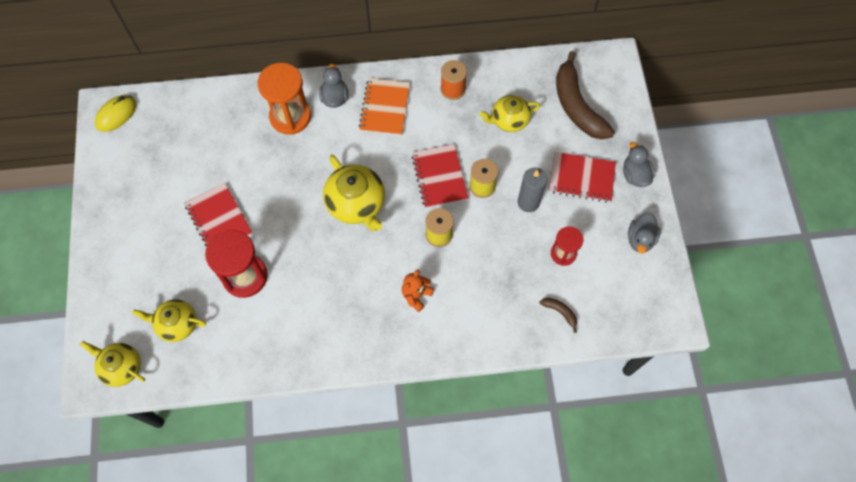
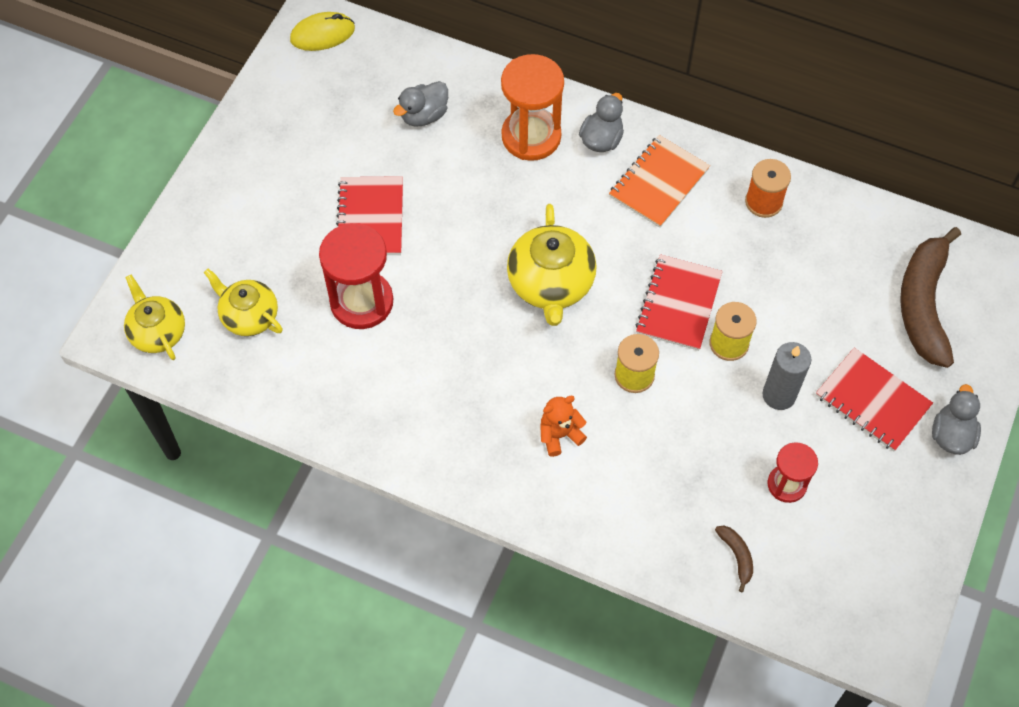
camera: 30 degrees right, 5 degrees down
(509, 120) = (816, 277): yellow teapot -> none
(640, 239) = (907, 521): grey duck -> grey duck (424, 115)

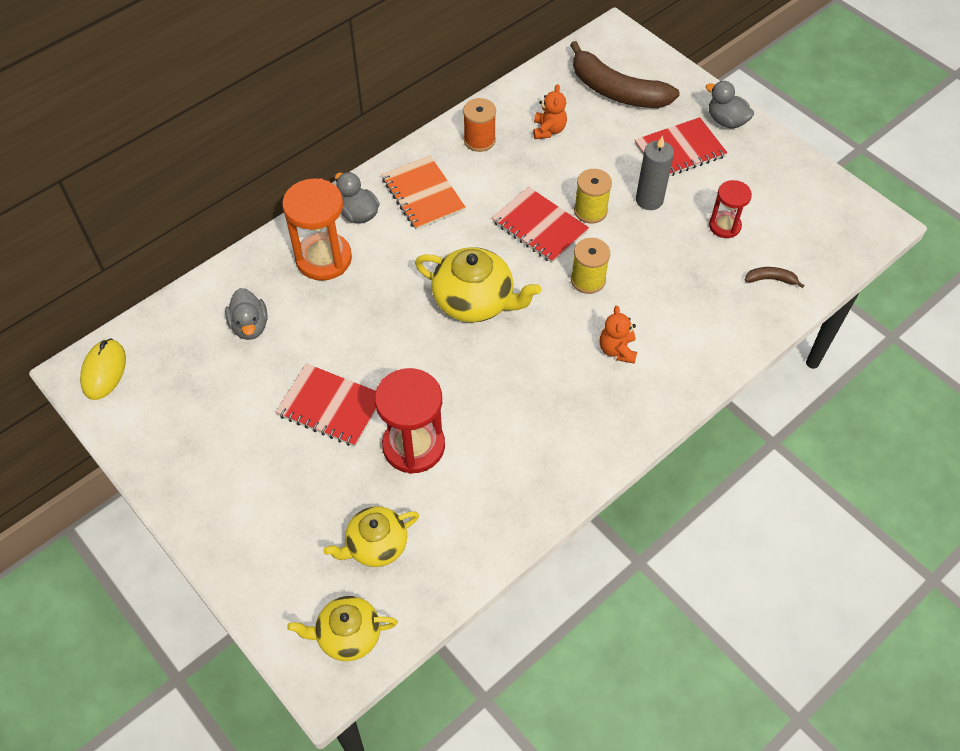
camera: 65 degrees left, 5 degrees down
(819, 260) = (548, 130): none -> orange teddy bear

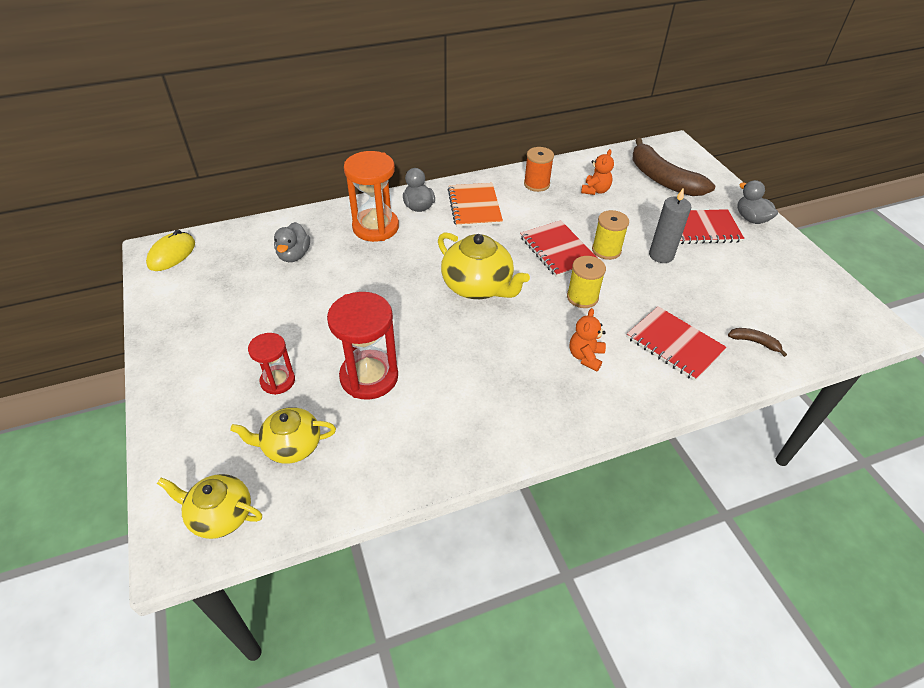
camera: 20 degrees right, 10 degrees down
(330, 406) = (319, 327): red notebook -> red notebook (674, 344)
(724, 226) = (723, 290): red hourglass -> red hourglass (278, 381)

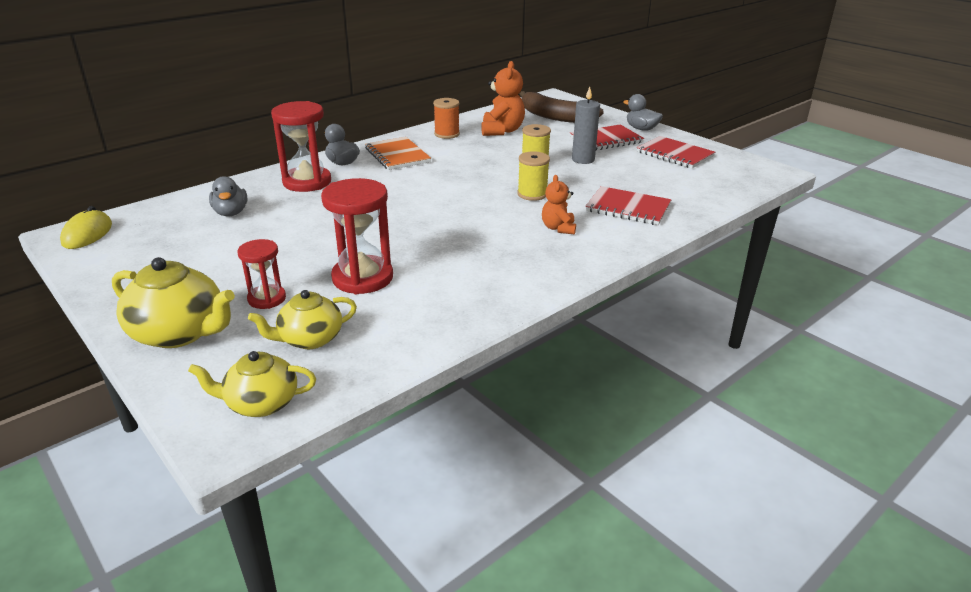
camera: 20 degrees left, 15 degrees down
(375, 227) = (307, 182): orange hourglass -> red hourglass
(478, 286) = (433, 203): yellow teapot -> yellow teapot (180, 333)
(558, 250) = (492, 170): red notebook -> red notebook (675, 154)
(595, 190) = (502, 131): orange teddy bear -> orange teddy bear, size x1.63
(754, 342) = (690, 195): brown banana -> none

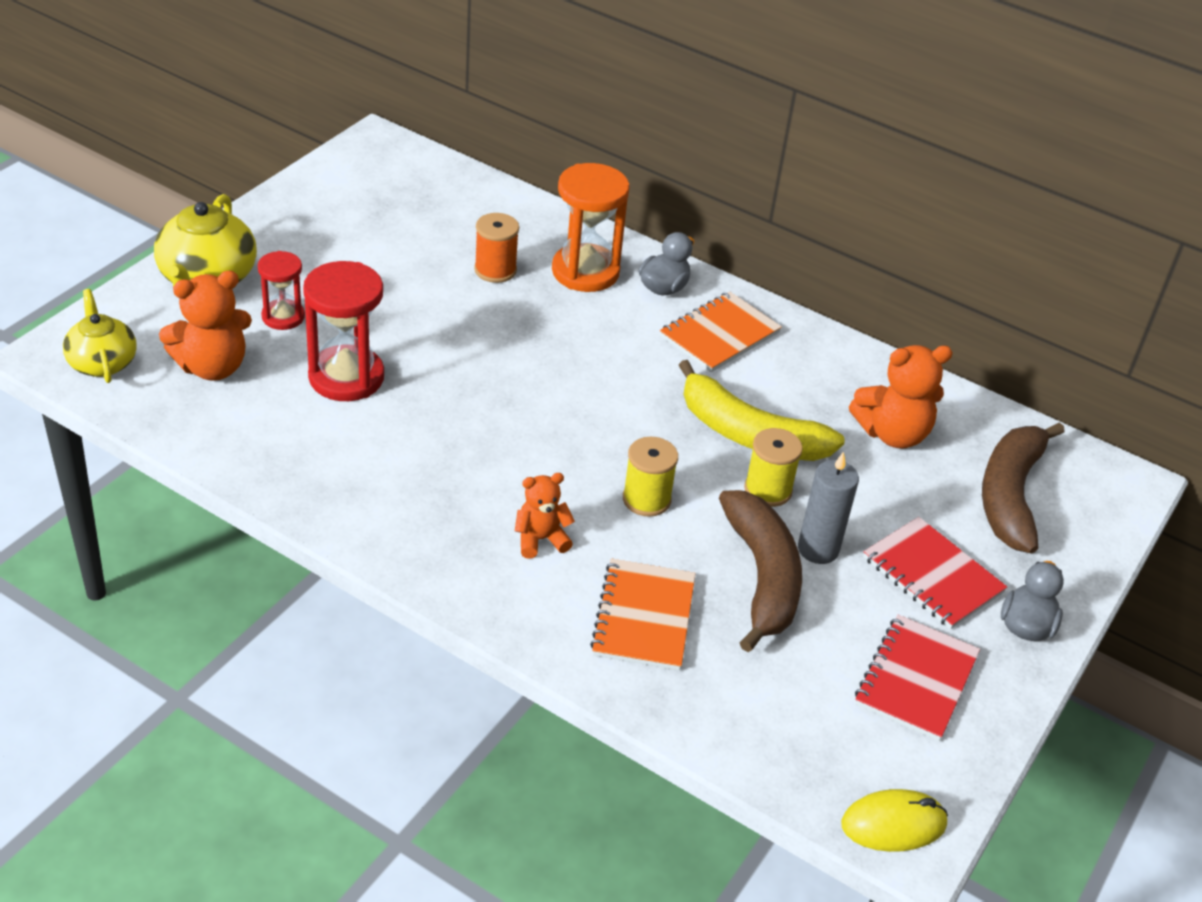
camera: 70 degrees right, 10 degrees up
(87, 234) = (383, 154): yellow mouse -> yellow mouse (893, 824)
(231, 213) = (471, 235): grey duck -> none
(307, 182) = (585, 272): red hourglass -> orange hourglass
(310, 339) = (212, 367): yellow teapot -> orange teddy bear
(447, 134) = (837, 371): orange spool -> orange spool (495, 270)
(488, 161) = (749, 434): none -> yellow banana
(601, 175) = (762, 577): none -> brown banana
(628, 208) = (644, 617): red notebook -> orange notebook

